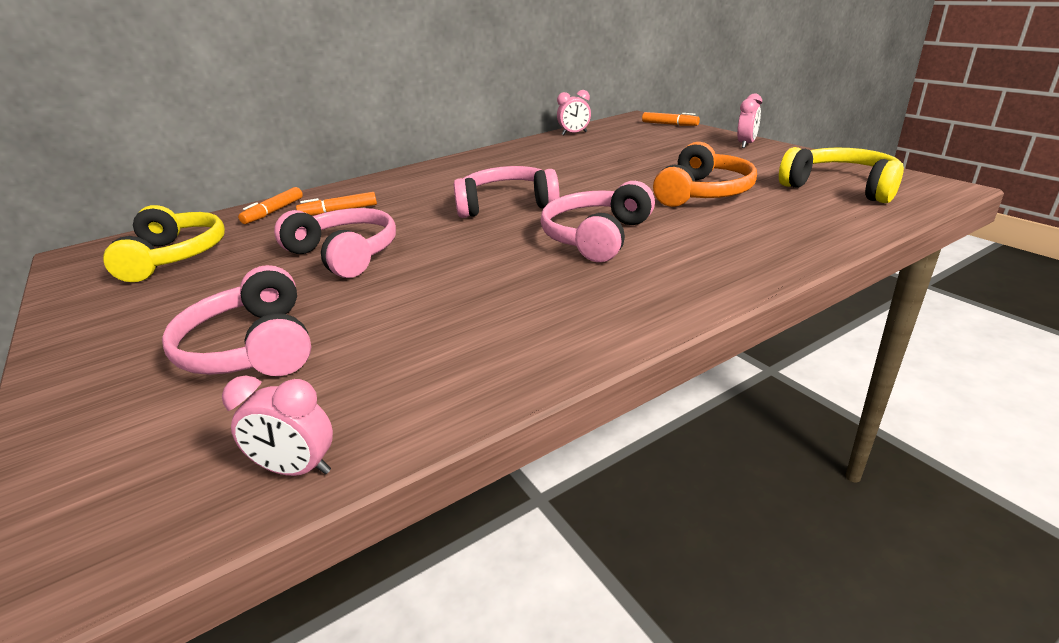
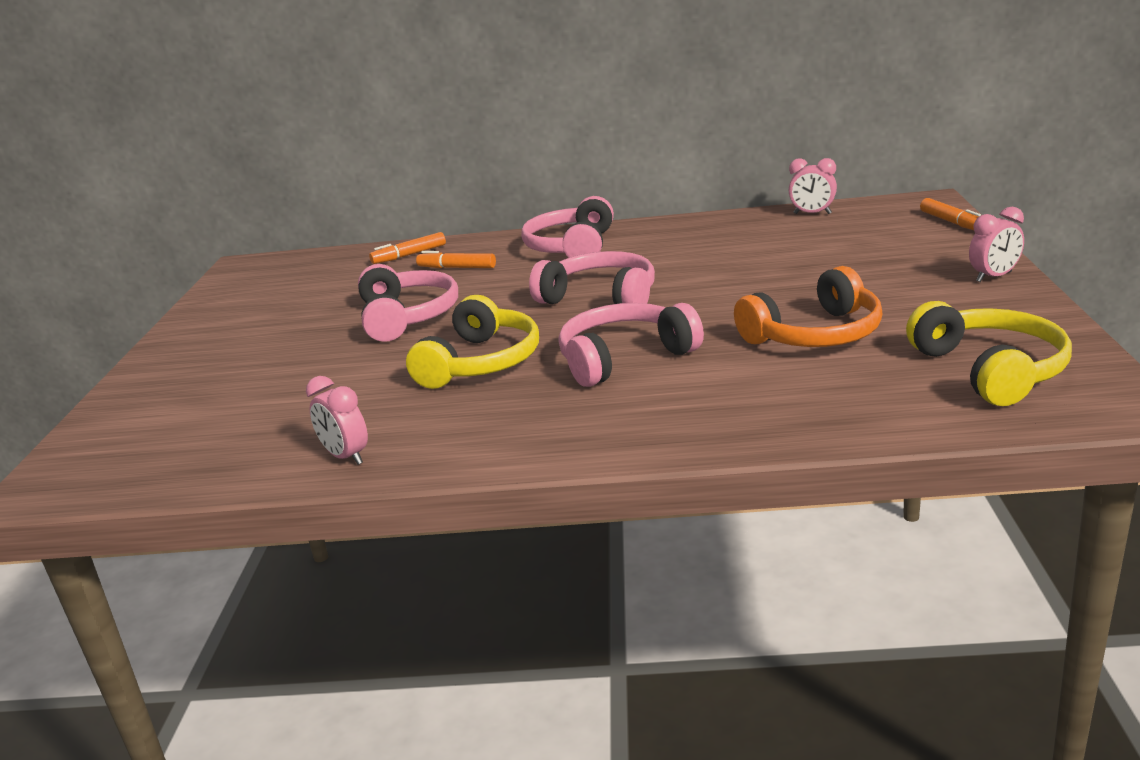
camera: 35 degrees right, 5 degrees down
(175, 256) = (297, 284): yellow headphones -> yellow headphones (480, 362)
(252, 347) = (261, 382): pink headphones -> pink headphones (572, 247)
(297, 469) = (194, 476): pink clock -> pink clock (346, 457)

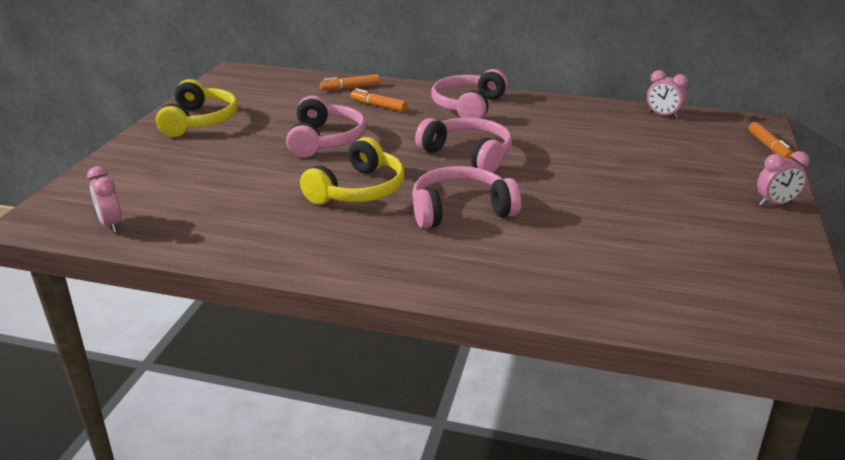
camera: 10 degrees right, 5 degrees up
(346, 457) = (234, 244): pink clock -> pink clock (111, 224)
(815, 334) = (610, 223): orange headphones -> none
(990, 370) = (727, 285): yellow headphones -> yellow headphones (199, 121)

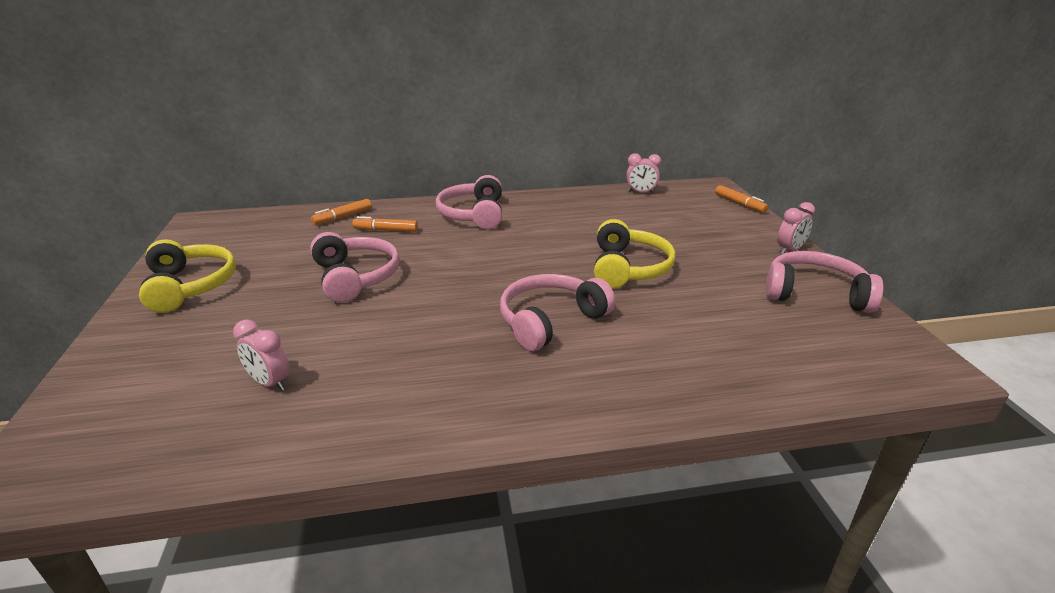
camera: 25 degrees left, 0 degrees up
(111, 224) = (145, 453): pink clock -> pink clock (270, 383)
(358, 190) = (432, 325): yellow headphones -> yellow headphones (628, 268)
(468, 155) = (511, 262): pink headphones -> pink headphones (814, 293)

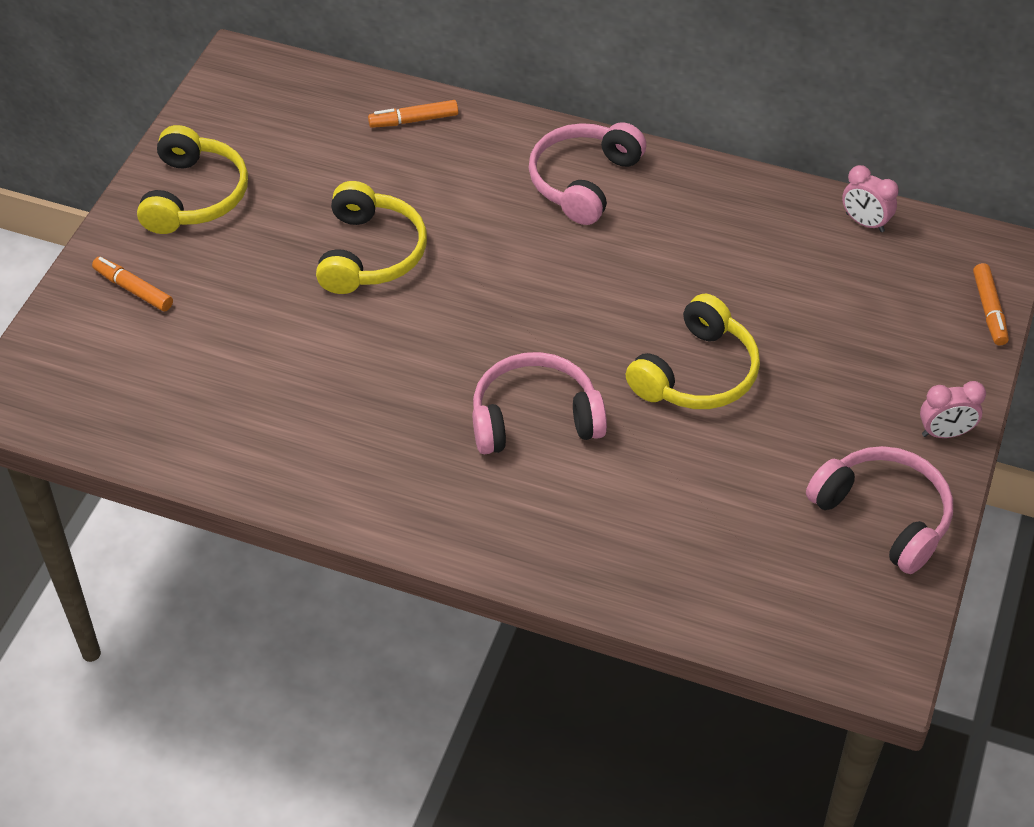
camera: 30 degrees right, 20 degrees up
(270, 383) = (222, 380): pink clock -> none
(355, 277) = (370, 253): pink headphones -> yellow headphones
(386, 230) = (452, 172): orange marker -> orange marker (133, 289)

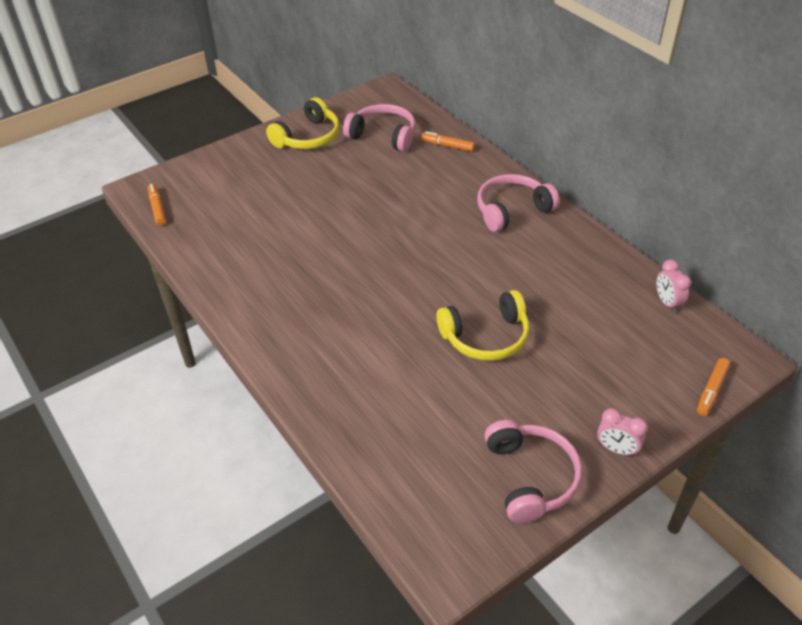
camera: 35 degrees right, 5 degrees down
(133, 289) = (240, 165): orange marker -> orange marker (157, 208)
(370, 253) = (365, 197): yellow headphones -> none
(534, 418) = (372, 315): pink headphones -> pink headphones (383, 135)

